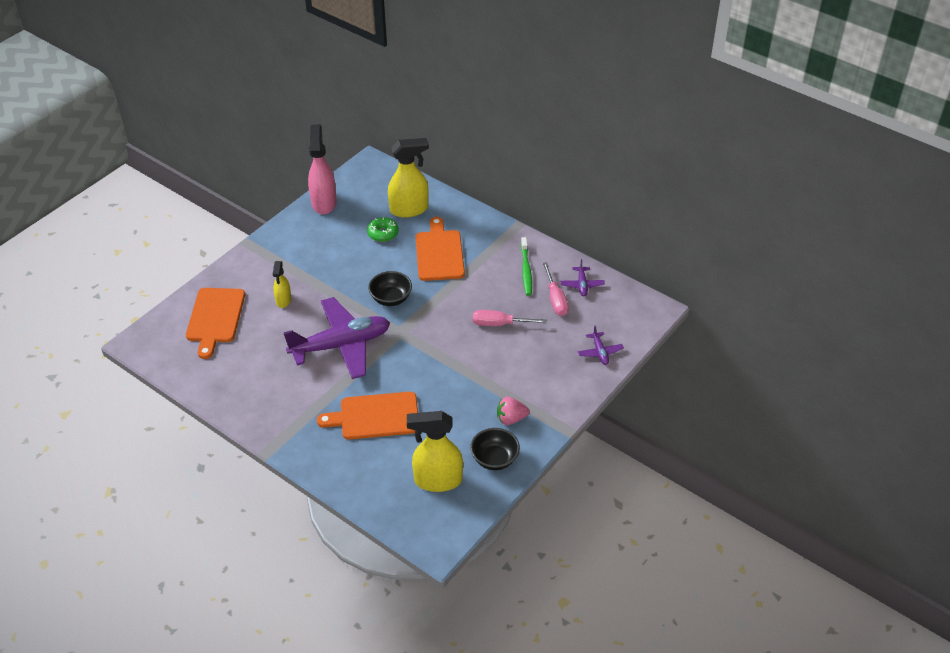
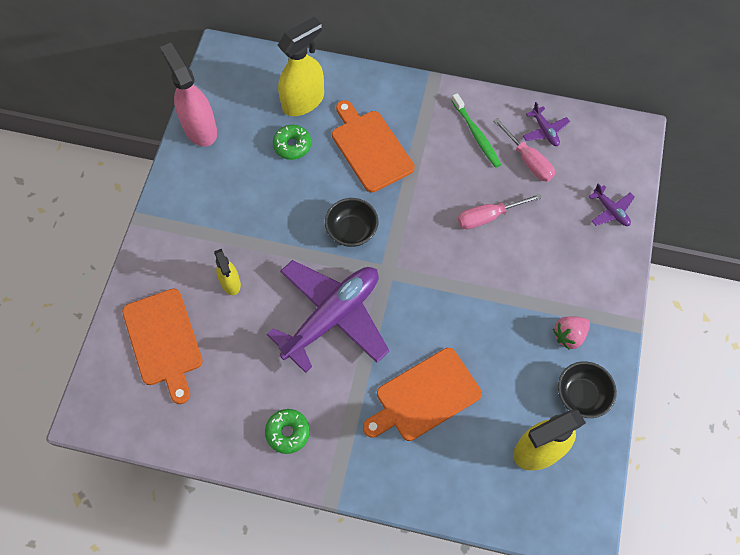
camera: 25 degrees left, 20 degrees up
(263, 402) = (288, 432): none -> green donut

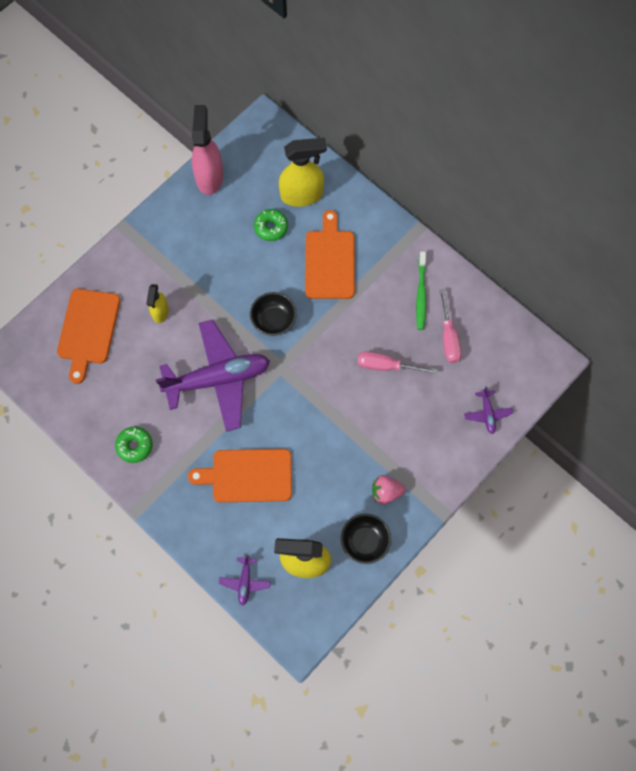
camera: 30 degrees right, 5 degrees up
(544, 131) = (479, 320): purple plane -> purple plane (245, 582)

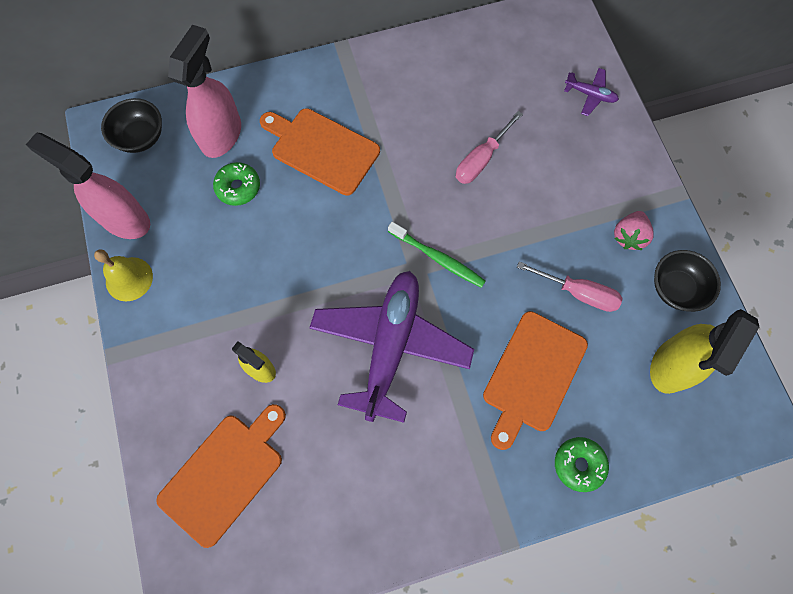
camera: 60 degrees left, 0 degrees up
(88, 330) = (225, 474): orange cutting board -> orange cutting board turned 90 degrees counterclockwise
(135, 446) = (420, 495): green donut -> green donut (579, 464)
(173, 204) = (129, 279): none -> yellow bell
(245, 582) = (665, 448): purple plane -> none
(274, 320) = (355, 245): black bowl -> black bowl (140, 137)
(302, 195) = (222, 135): yellow spray bottle -> pink spray bottle
(421, 294) = (419, 84): green toothbrush -> green toothbrush (438, 258)
(448, 337) = (484, 84): pink screwdriver -> pink screwdriver (578, 293)

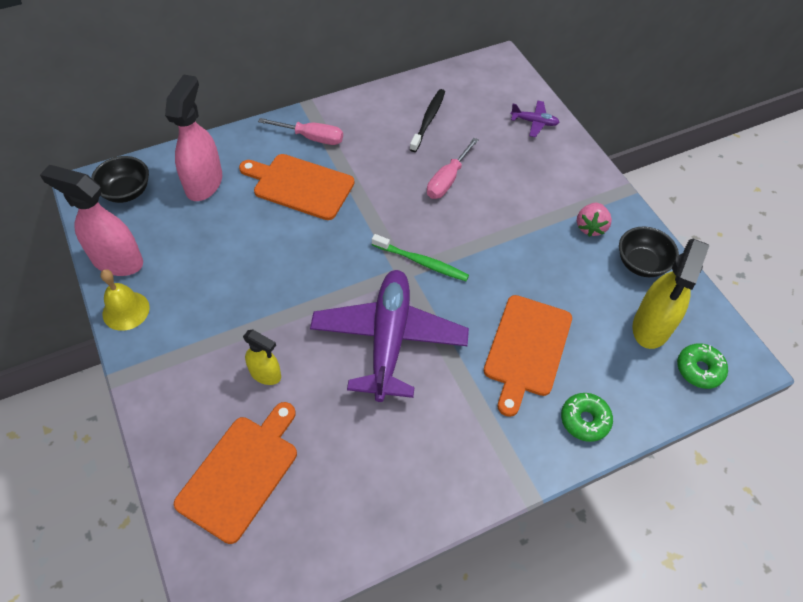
camera: 10 degrees left, 15 degrees down
(238, 187) = (225, 223): green donut -> green donut (699, 369)
(472, 80) = (428, 120): none -> black toothbrush
(578, 293) = (554, 276): pink screwdriver -> pink screwdriver (311, 138)

